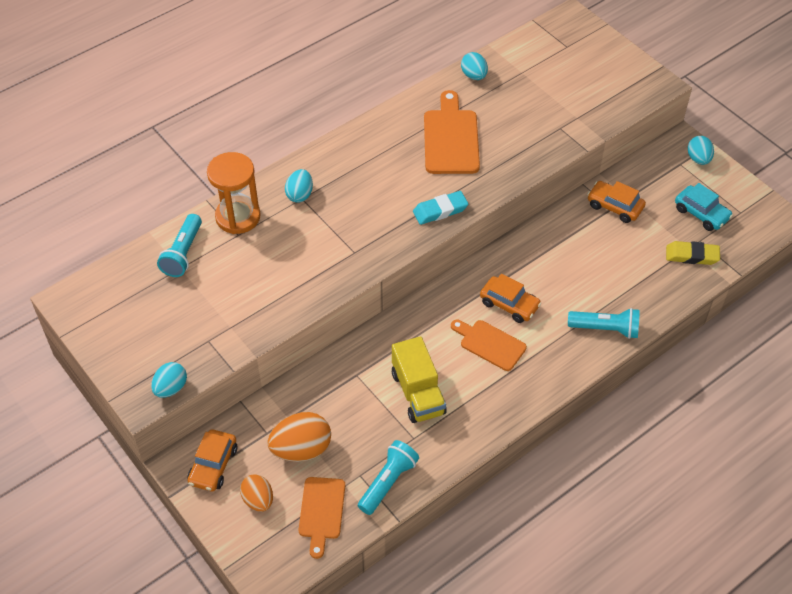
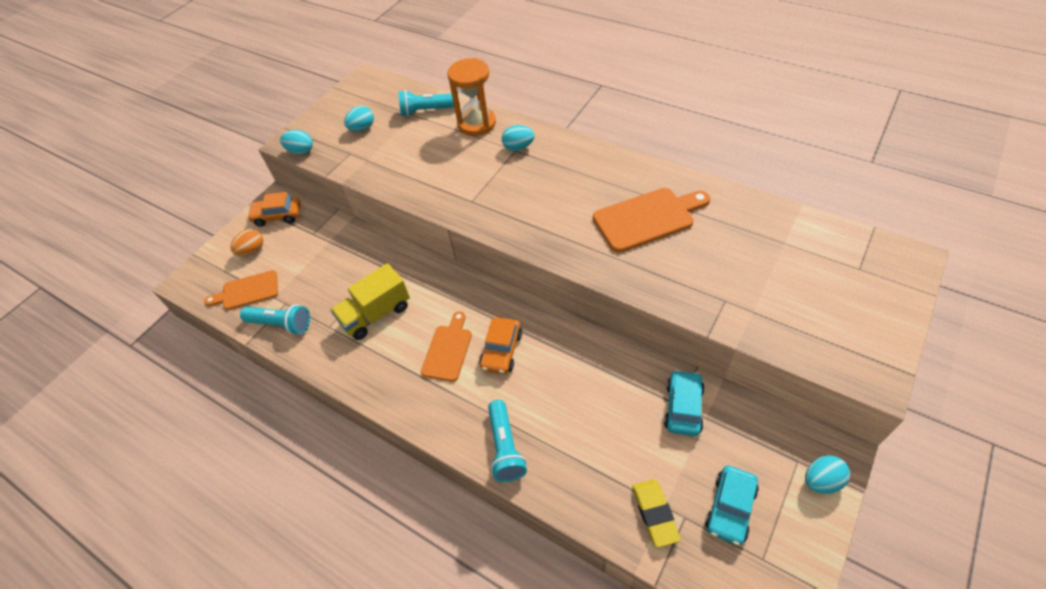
camera: 75 degrees right, 0 degrees up
(301, 449) = (302, 259): orange egg -> none
(440, 210) = (549, 241): turquoise eraser -> none
(474, 76) = (747, 207): turquoise egg -> turquoise egg (362, 128)
(614, 206) = (683, 407): orange car -> turquoise car

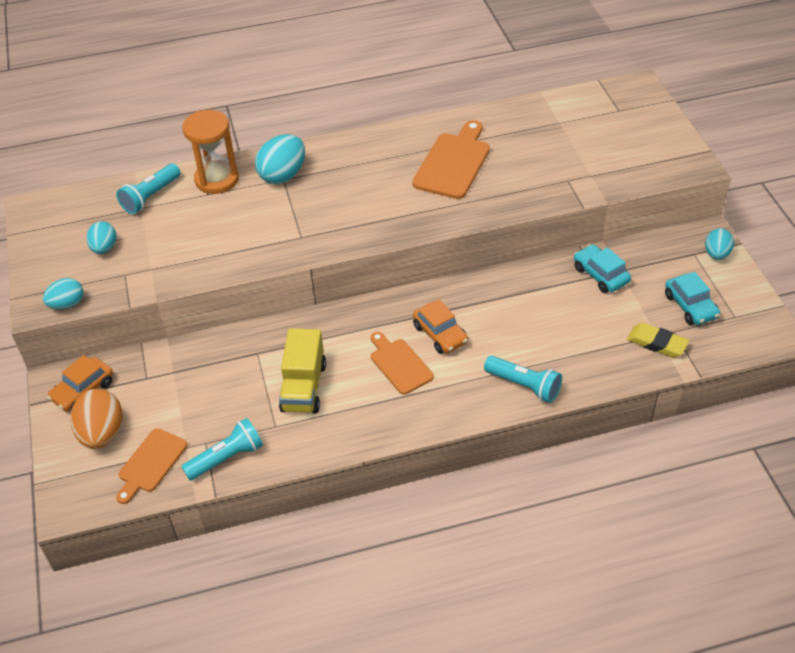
camera: 50 degrees left, 5 degrees down
(252, 251) = (102, 433): orange egg -> orange egg, size x1.60
(518, 147) = (283, 175): turquoise egg -> turquoise egg, size x1.60

